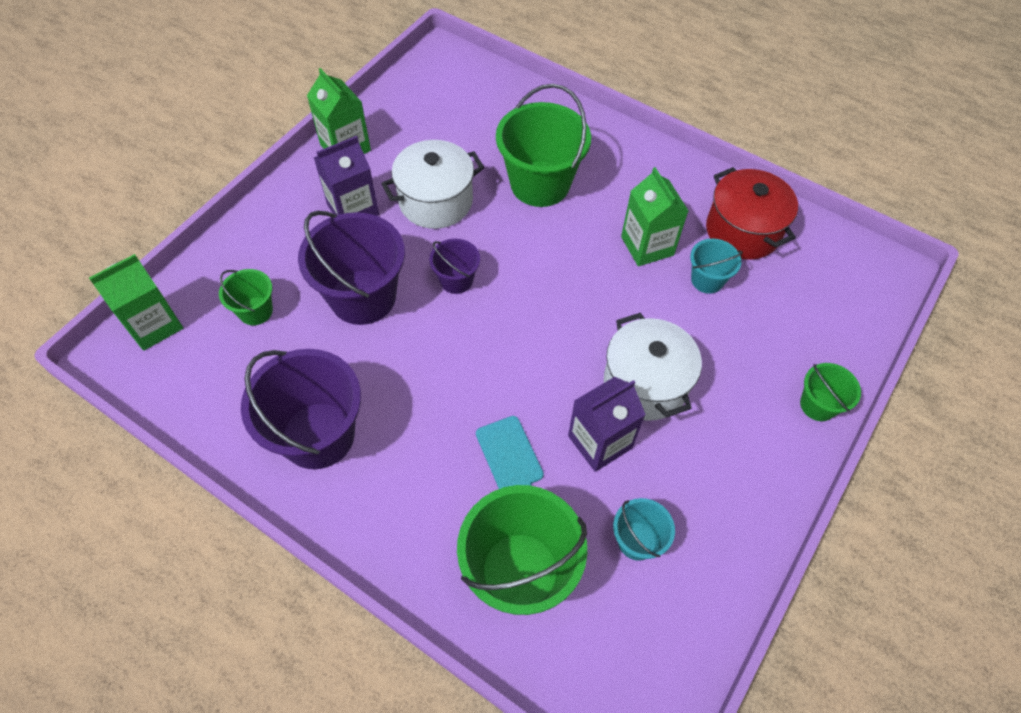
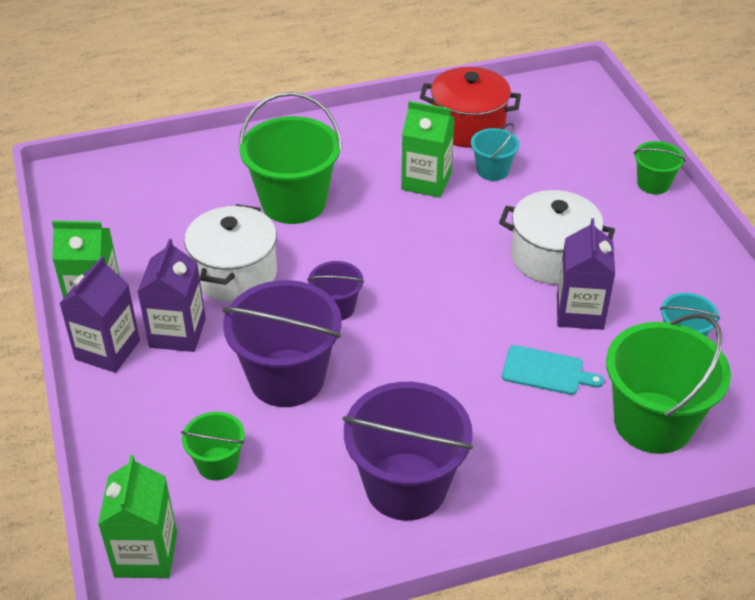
camera: 50 degrees left, 15 degrees down
(307, 185) = (107, 350): none -> purple carton

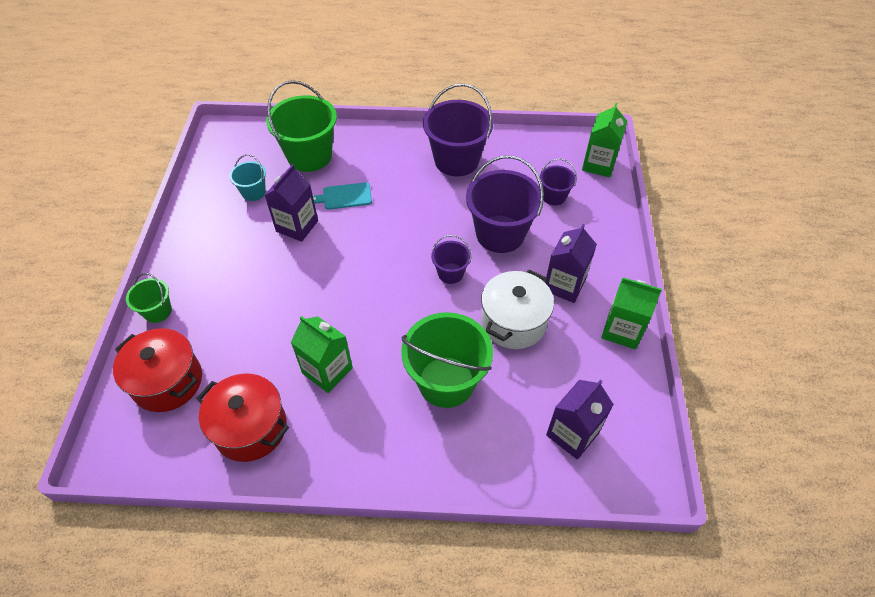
camera: 160 degrees left, 10 degrees up
(107, 350) = (614, 285): purple carton -> purple carton (572, 434)
(217, 463) = (554, 196): green bucket -> purple bucket
(492, 170) = (267, 365): turquoise bucket -> none
(546, 371) = (345, 196): turquoise cutting board -> turquoise cutting board turned 45 degrees counterclockwise
(552, 257) = (283, 270): white pot -> none
(579, 137) = (168, 382): none -> red pot

